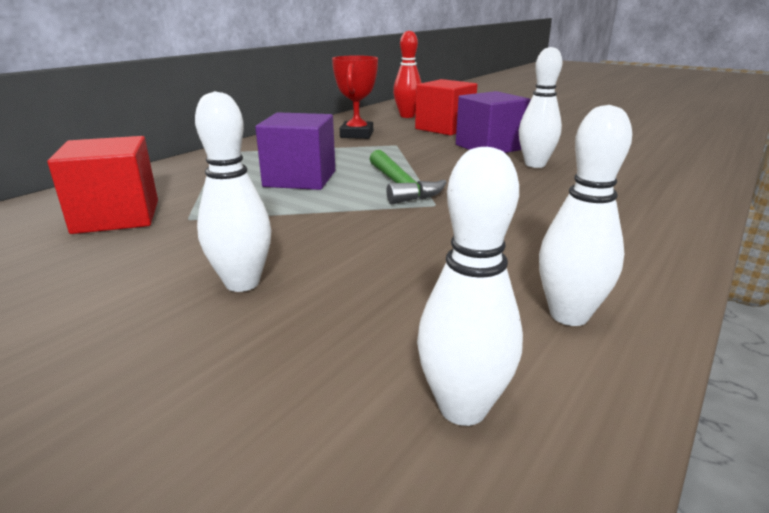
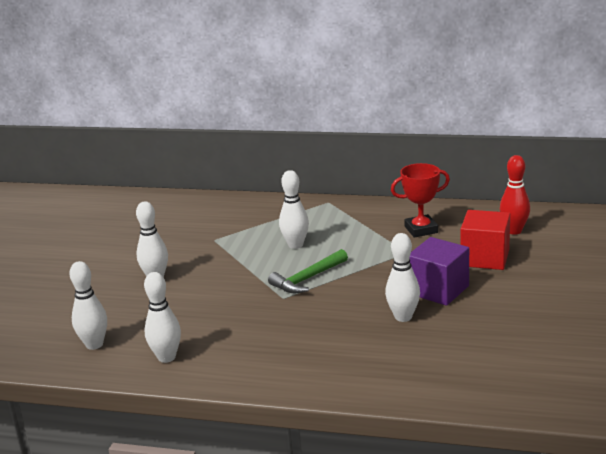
camera: 70 degrees right, 0 degrees up
(117, 216) = (204, 223): red cube -> none
(300, 179) = (295, 245): purple cube -> white bowling pin

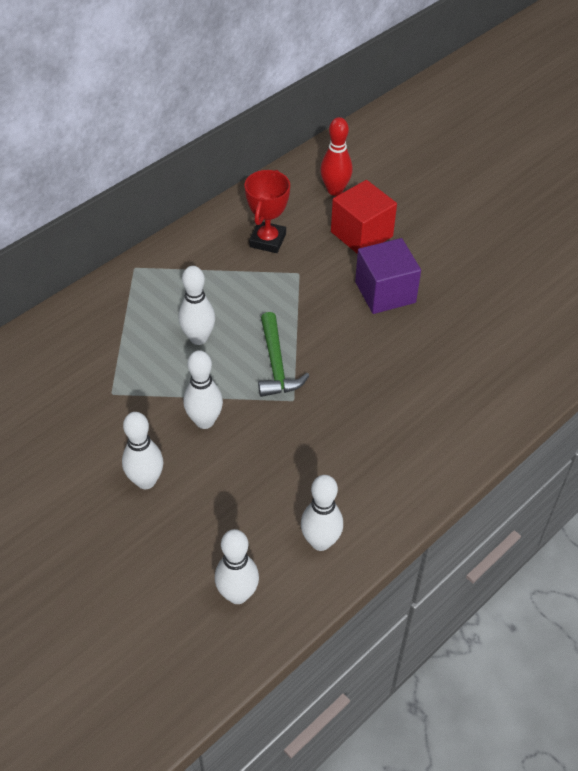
camera: 60 degrees left, 25 degrees up
(403, 317) = (407, 339): white bowling pin -> white bowling pin (204, 421)

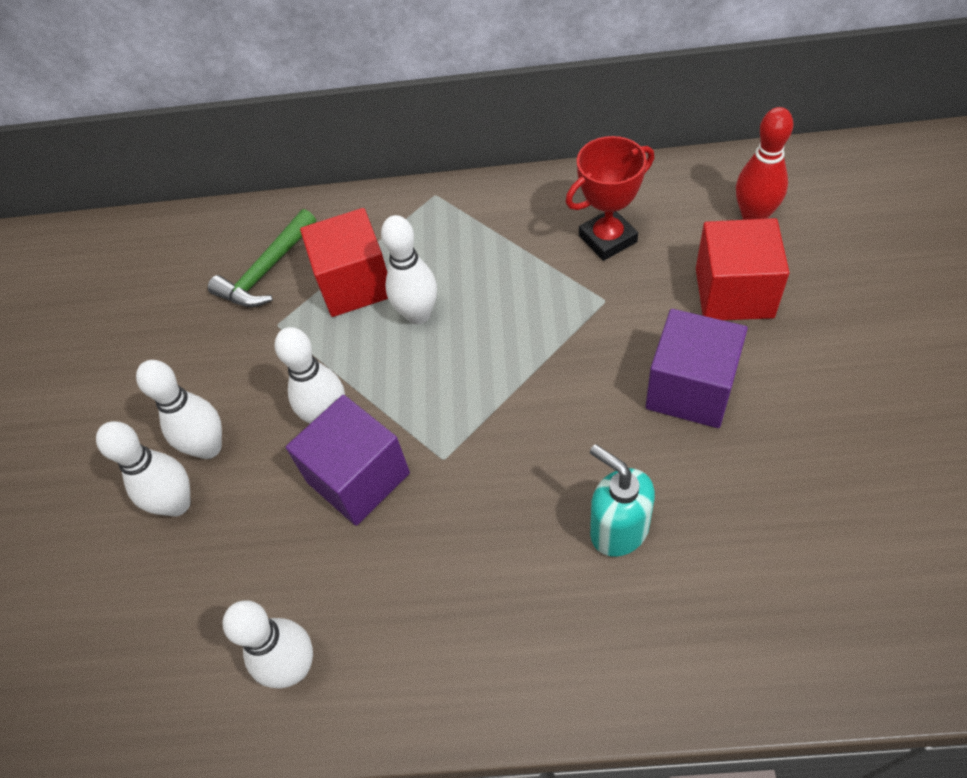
camera: 50 degrees right, 5 degrees up
(138, 343) = (355, 284): none -> red cube
(237, 594) = (154, 657): white bowling pin -> white bowling pin (177, 504)
(256, 438) = (358, 477): none -> purple cube
(276, 364) = (468, 401): green hammer -> green hammer (266, 271)
(414, 375) = (618, 529): none -> turquoise soap dispenser

